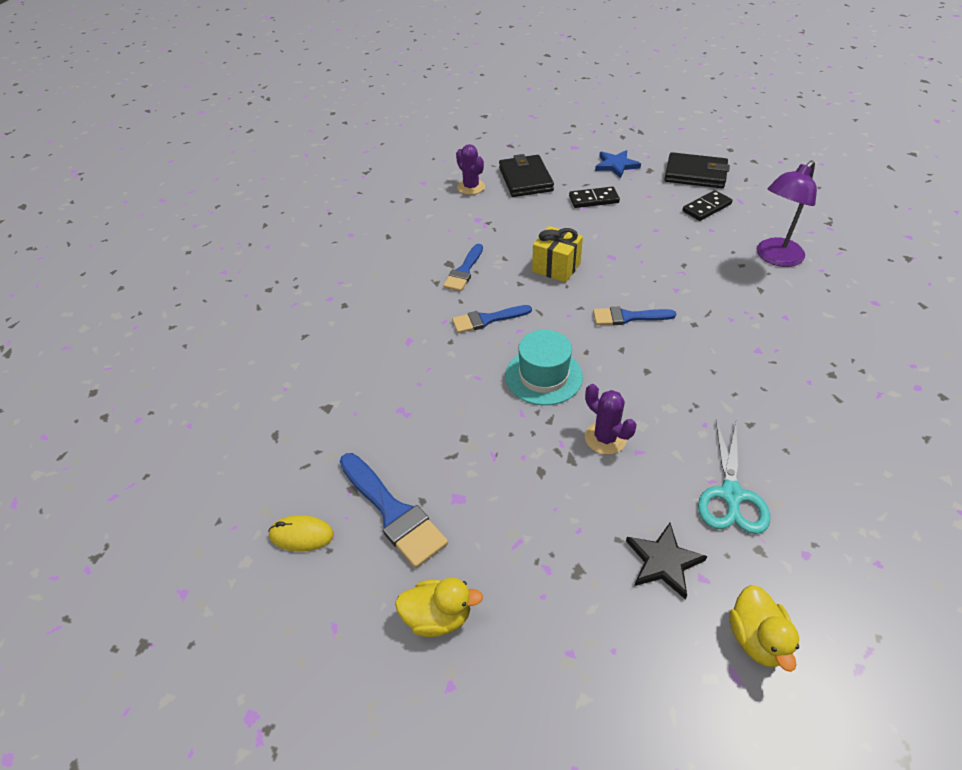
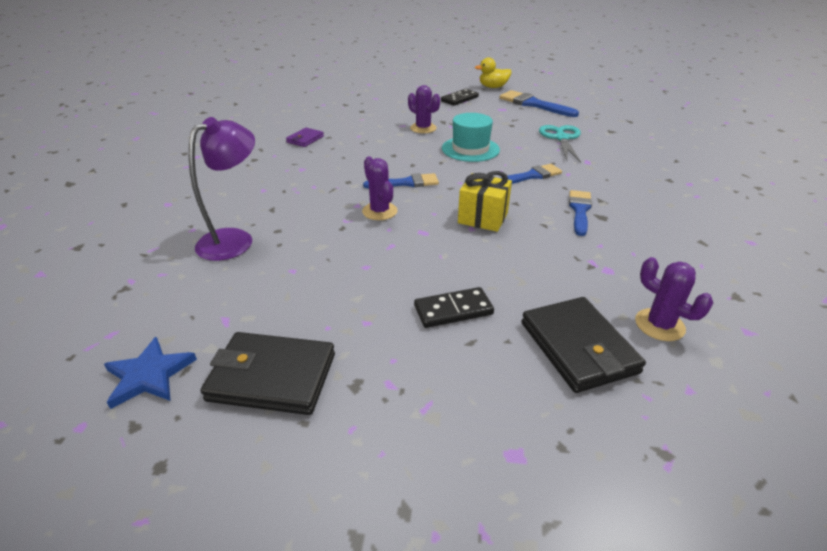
camera: 170 degrees right, 10 degrees down
(301, 535) = (574, 98): yellow mouse -> none
(616, 165) = (419, 394): blue star -> blue star (149, 375)
(652, 280) = (379, 211): none -> purple cactus
(663, 562) = (393, 100): black star -> none
(706, 208) = (283, 304): black domino -> black domino (459, 99)
(731, 495) = (353, 116): turquoise scissors -> turquoise scissors (561, 138)
(756, 638) = (357, 89): yellow duck -> none
(784, 419) = (305, 139): none -> purple wallet

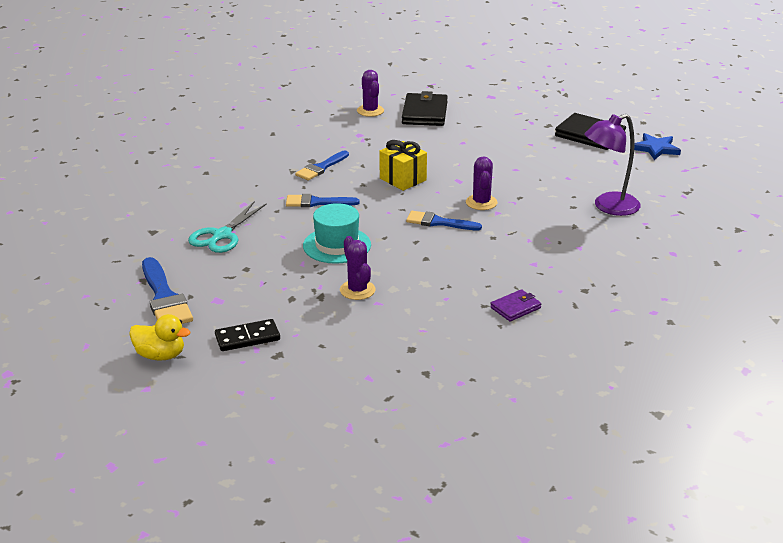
camera: 155 degrees left, 5 degrees down
(453, 310) = (476, 138): black domino -> none

